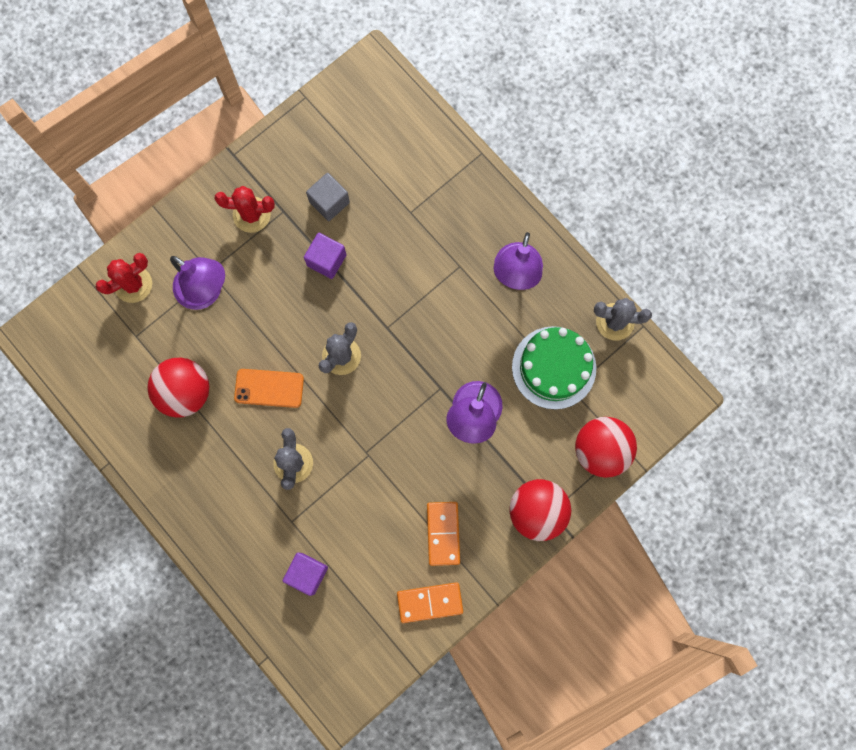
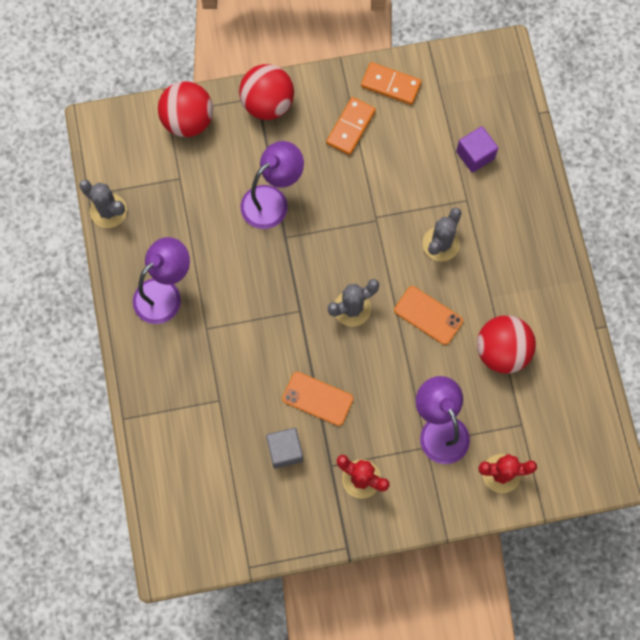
camera: 150 degrees left, 5 degrees down
(326, 260) = (317, 398): purple cube -> orange phone
(554, 367) = (182, 202): green cake -> none

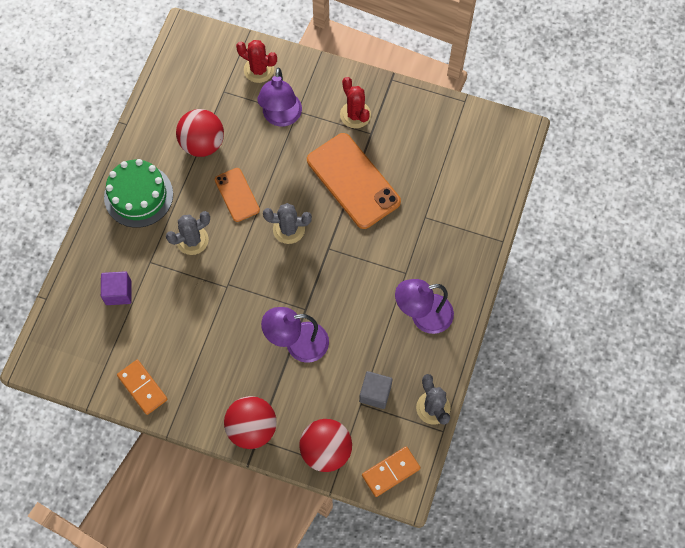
camera: 150 degrees left, 5 degrees down
(285, 450) = (397, 159): grey cube -> grey cube (375, 393)
(317, 398) = (353, 181): orange phone -> orange phone, size x1.82
(351, 127) = (198, 369): orange domino -> orange domino (390, 472)
(526, 259) = (138, 195): none -> green cake

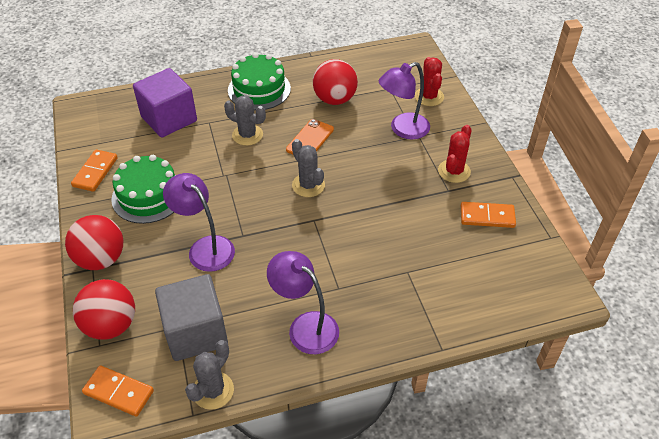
camera: 55 degrees right, 20 degrees down
(118, 292) = (169, 119): purple cube -> purple cube, size x1.77
(206, 358) = (148, 196): none -> green cake
(353, 181) = (392, 202): orange phone -> none
(375, 393) = (196, 332): grey cube -> grey cube, size x1.77
(416, 127) = (487, 216): none -> orange domino

